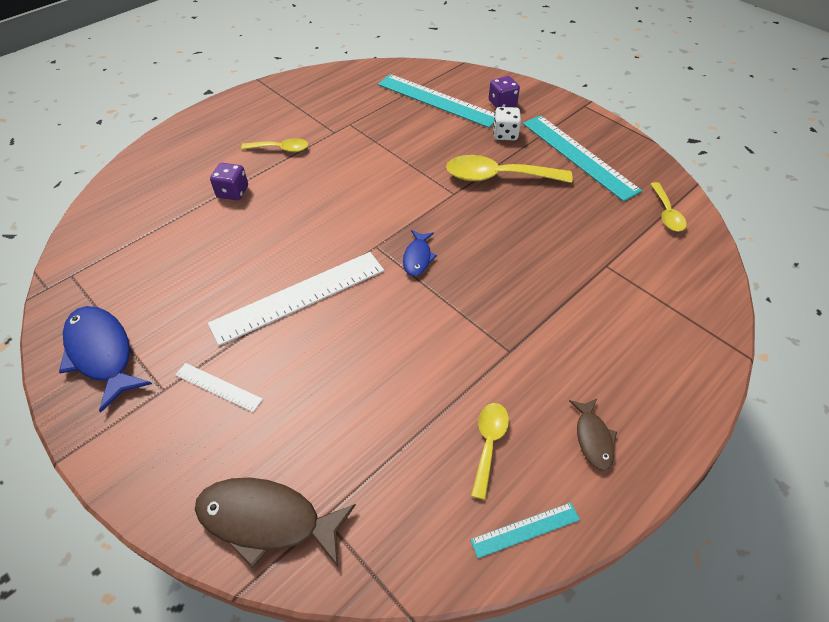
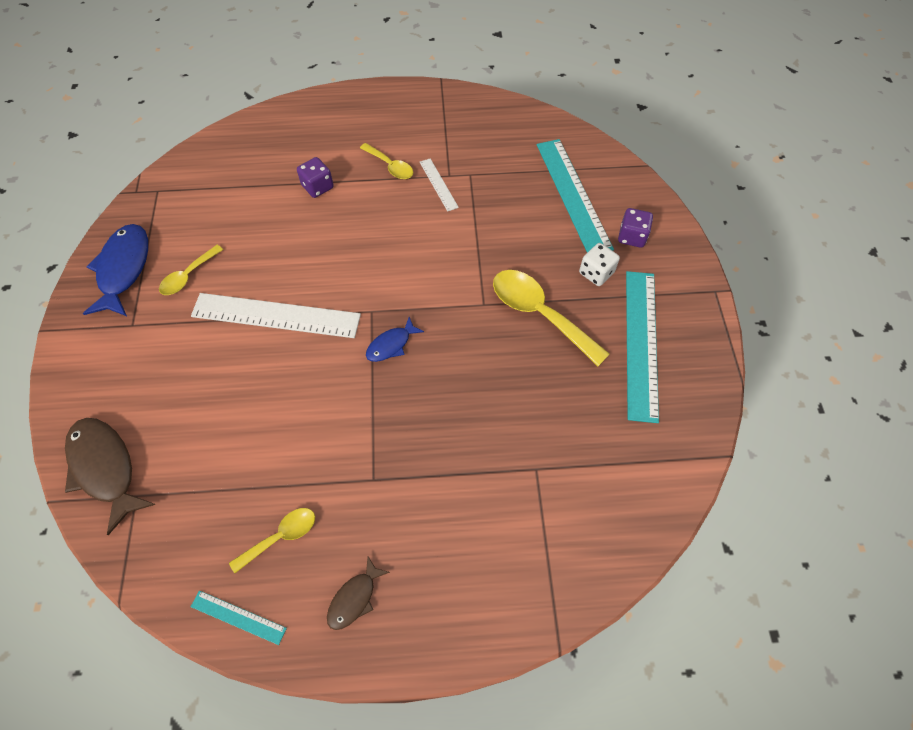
camera: 40 degrees right, 10 degrees up
(218, 387) = (163, 349): white ruler -> white ruler (438, 184)
(666, 213) = (655, 462): yellow spoon -> yellow spoon (188, 276)

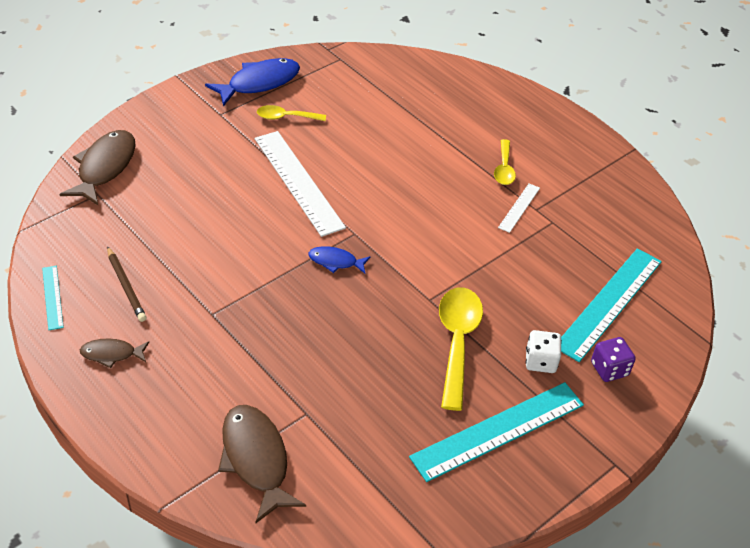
camera: 50 degrees right, 15 degrees down
(280, 537) = (126, 286): yellow spoon -> brown pencil
(317, 187) = (436, 138): purple dice -> none
(558, 538) = (256, 459): none -> brown fish

